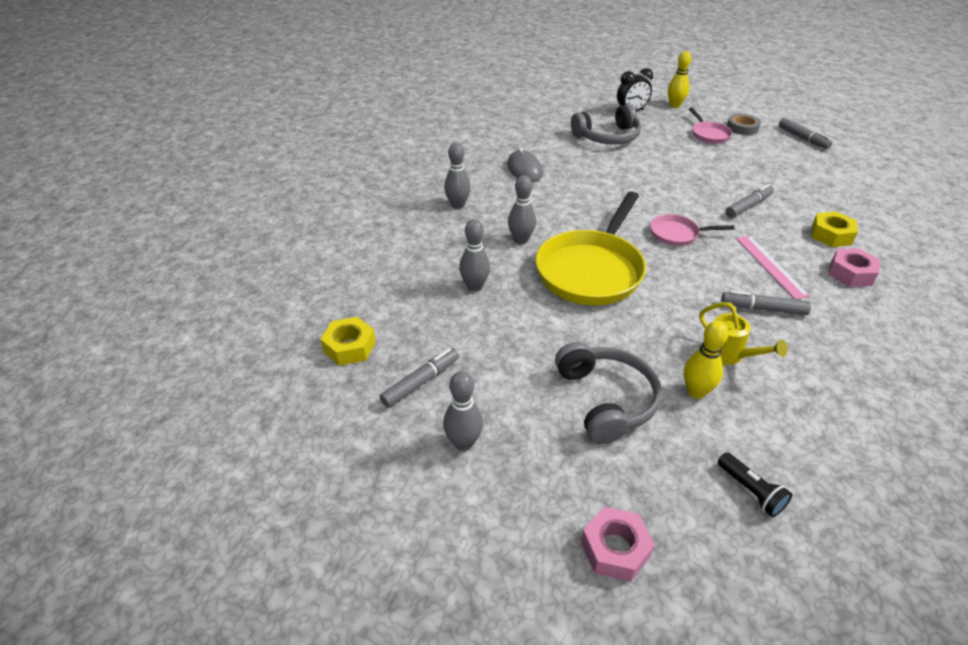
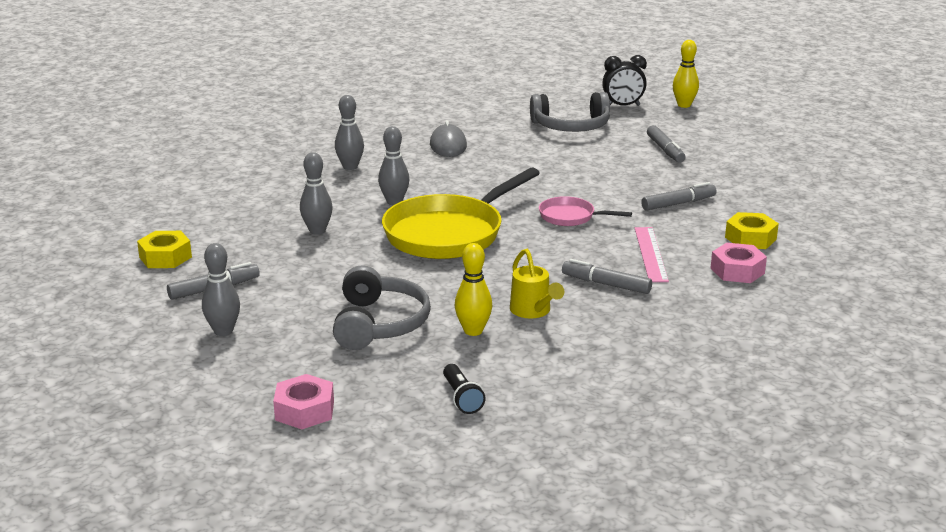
camera: 15 degrees right, 15 degrees down
(709, 134) = (698, 136): pink pan -> none
(742, 127) = (748, 134): grey tape -> none
(802, 138) = (815, 151): grey marker -> grey marker (665, 150)

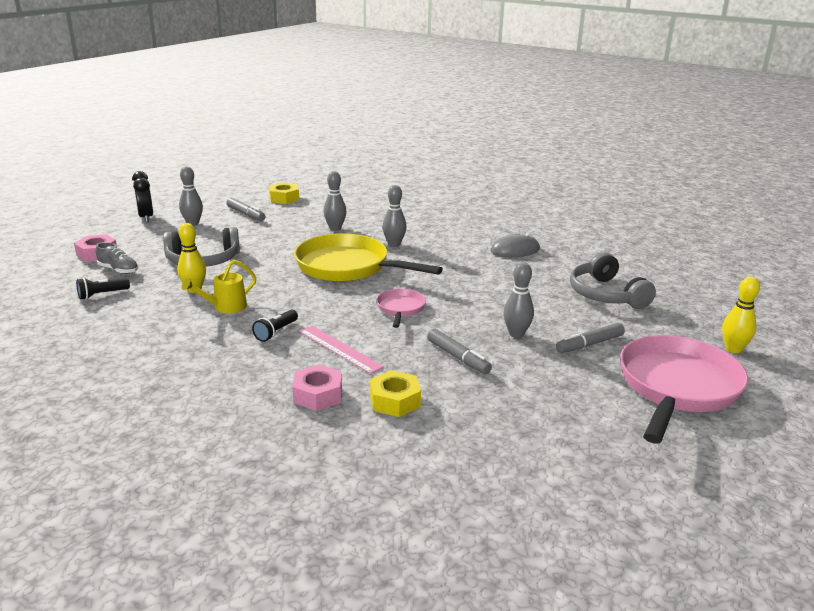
camera: 75 degrees right, 0 degrees up
(350, 167) = (447, 225): grey bowling pin -> grey bowling pin (516, 334)
(380, 389) = (118, 270): none -> grey shoe
(606, 284) = (276, 332): grey marker -> black flashlight
(623, 106) = (689, 315): black clock -> black clock (146, 217)
(650, 254) = (340, 349): pink ruler -> pink ruler turned 60 degrees clockwise
(740, 135) = (677, 388): none -> pink pan

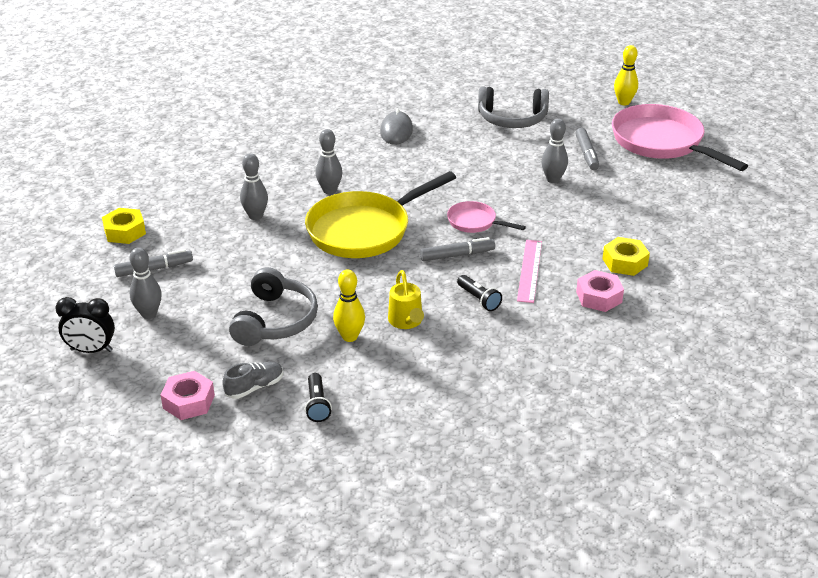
camera: 65 degrees left, 10 degrees up
(340, 349) = (529, 270): pink ruler -> pink ruler turned 60 degrees counterclockwise
(458, 357) = (575, 217): grey marker -> grey marker (457, 255)

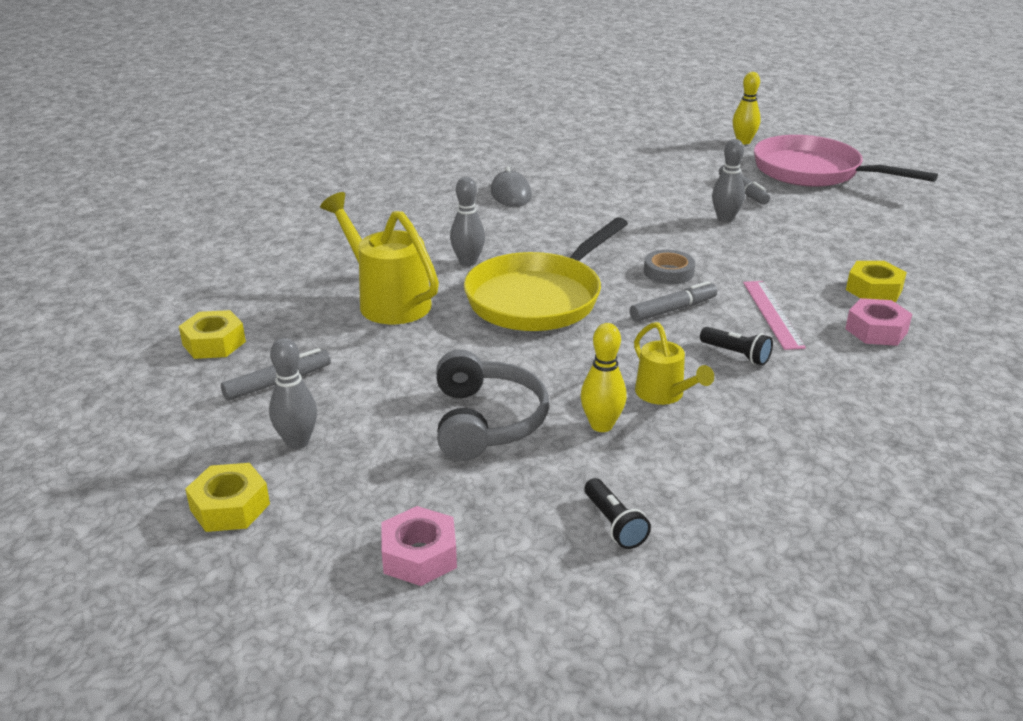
camera: 15 degrees left, 5 degrees down
(91, 350) = (230, 507): black clock -> yellow nut
(254, 387) = (508, 516): grey shoe -> none
(255, 216) = (388, 301): grey bowling pin -> yellow watering can
(475, 222) = (668, 272): pink pan -> grey tape
(512, 119) = (635, 168): grey headphones -> none

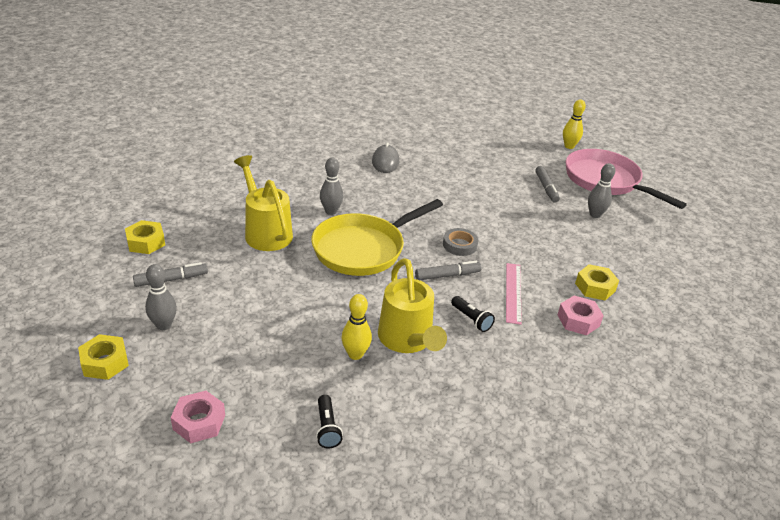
camera: 10 degrees right, 5 degrees up
(486, 421) = (284, 335): grey headphones -> none
(664, 395) = (407, 340): yellow watering can -> yellow watering can, size x1.70
(725, 219) = (521, 209): grey bowling pin -> grey bowling pin (595, 214)

